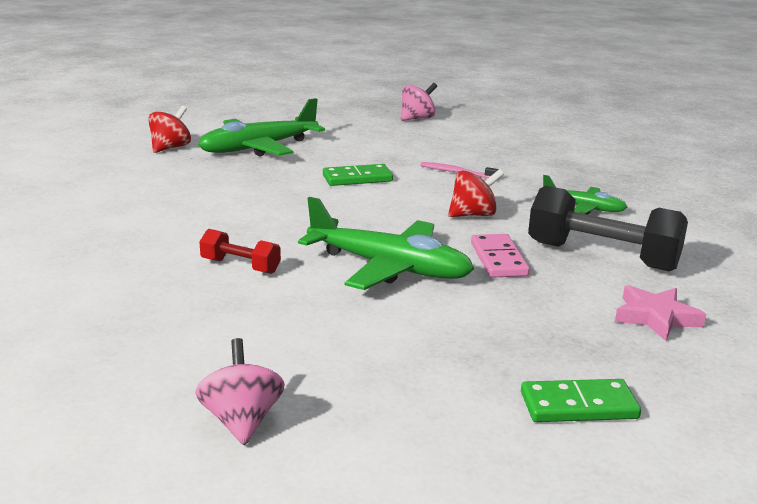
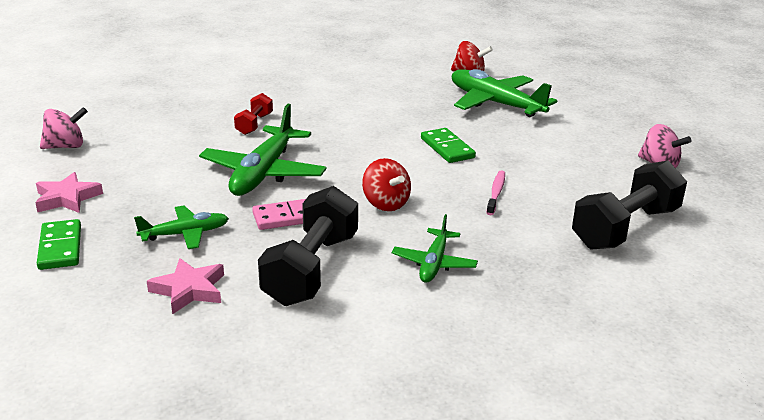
camera: 80 degrees right, 5 degrees up
(435, 408) = (67, 198): none -> pink star
(520, 143) = (625, 228): none -> black dumbbell
(538, 318) = (185, 234): none -> green plane

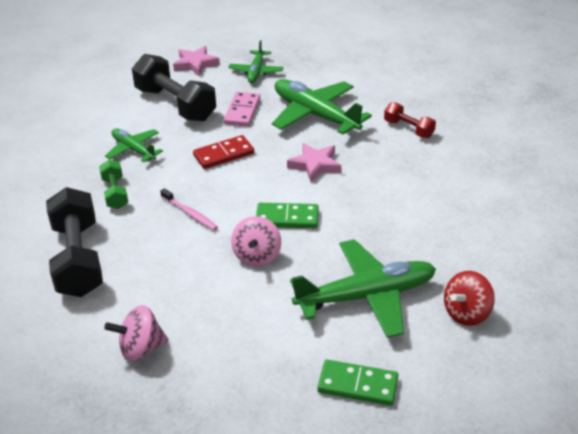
camera: 120 degrees right, 10 degrees up
(60, 247) = (277, 34): green domino -> green domino (357, 385)
(66, 146) = (418, 47): pink spinning top -> pink spinning top (257, 256)
(67, 198) = (336, 41): pink star -> pink star (315, 165)
(385, 204) = (223, 154): red spinning top -> red domino
(518, 245) = (115, 193): none -> green dumbbell

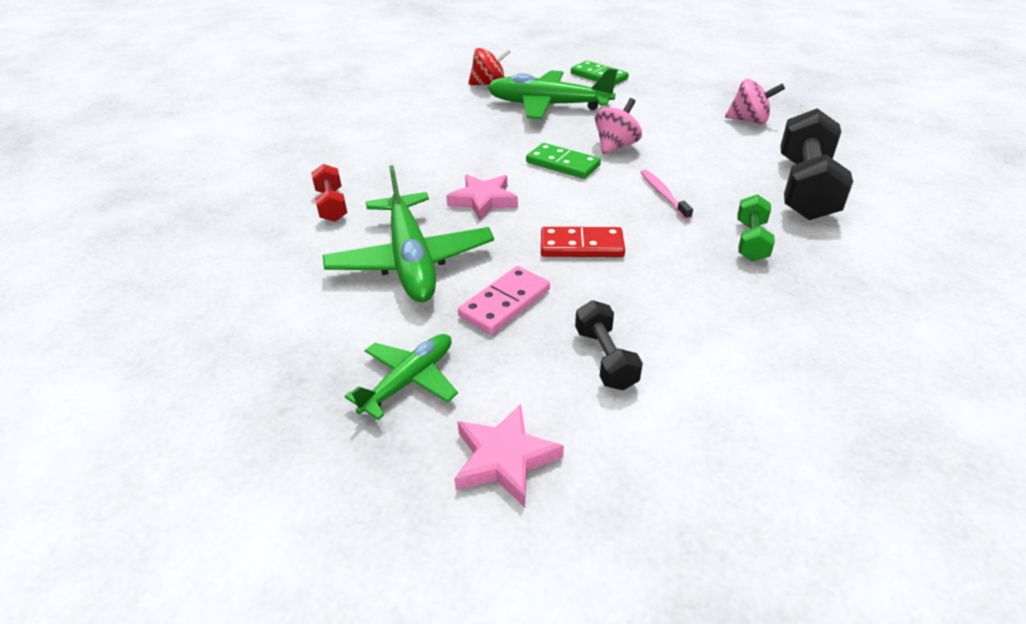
camera: 150 degrees left, 0 degrees up
(134, 150) = (709, 294): green plane -> none
(175, 104) = (605, 358): black dumbbell -> black dumbbell, size x0.52

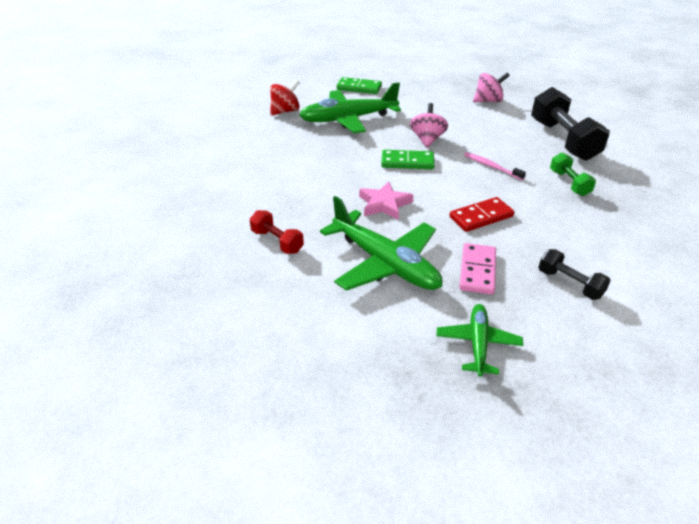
camera: 30 degrees left, 0 degrees up
(504, 459) = (582, 365): pink star -> none

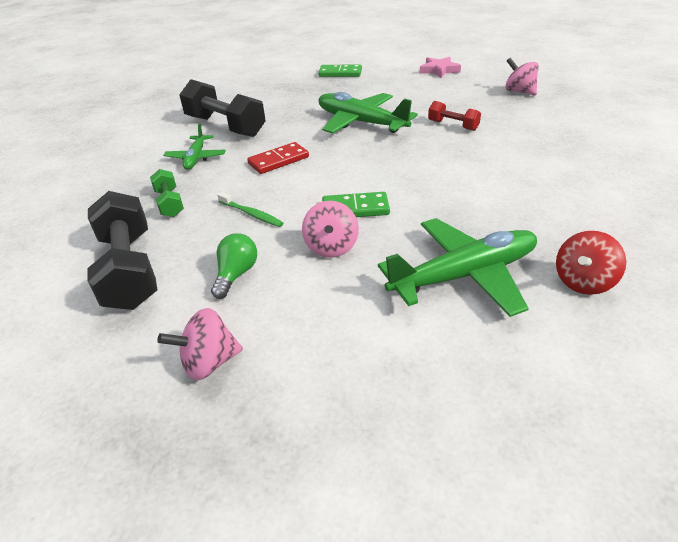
camera: 175 degrees right, 0 degrees up
(140, 296) = (519, 92): none -> pink spinning top
(359, 88) = (489, 378): green domino -> green domino (340, 73)
(384, 204) = (371, 161): pink star -> pink star (439, 70)
(477, 271) = (290, 126): pink domino -> none
(478, 344) = (298, 97): green plane -> green plane (196, 158)
(488, 131) = (236, 274): none -> green light bulb
(491, 166) = (251, 214): pink toothbrush -> green toothbrush
(569, 284) = (225, 126): black dumbbell -> black dumbbell, size x1.93

